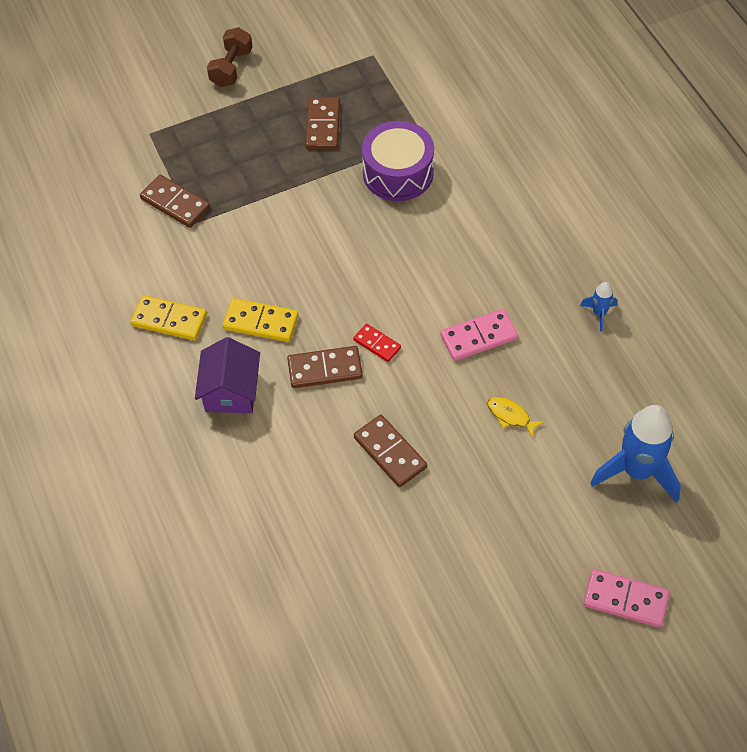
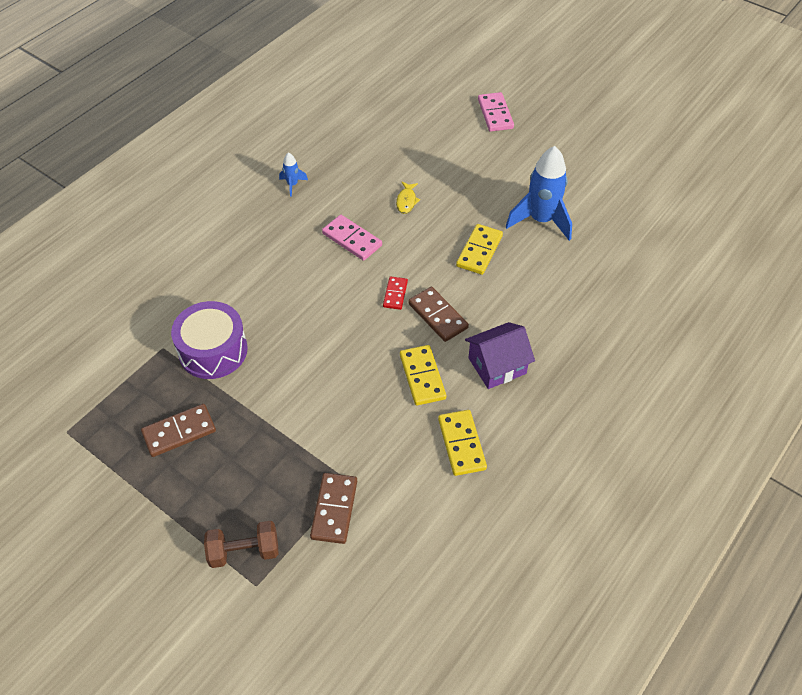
camera: 120 degrees left, 5 degrees down
(231, 68) = (129, 554): brown dumbbell -> brown dumbbell (244, 551)
(390, 452) = (479, 251): brown domino -> yellow domino
(637, 471) = (406, 133): blue rocket -> blue rocket (541, 220)

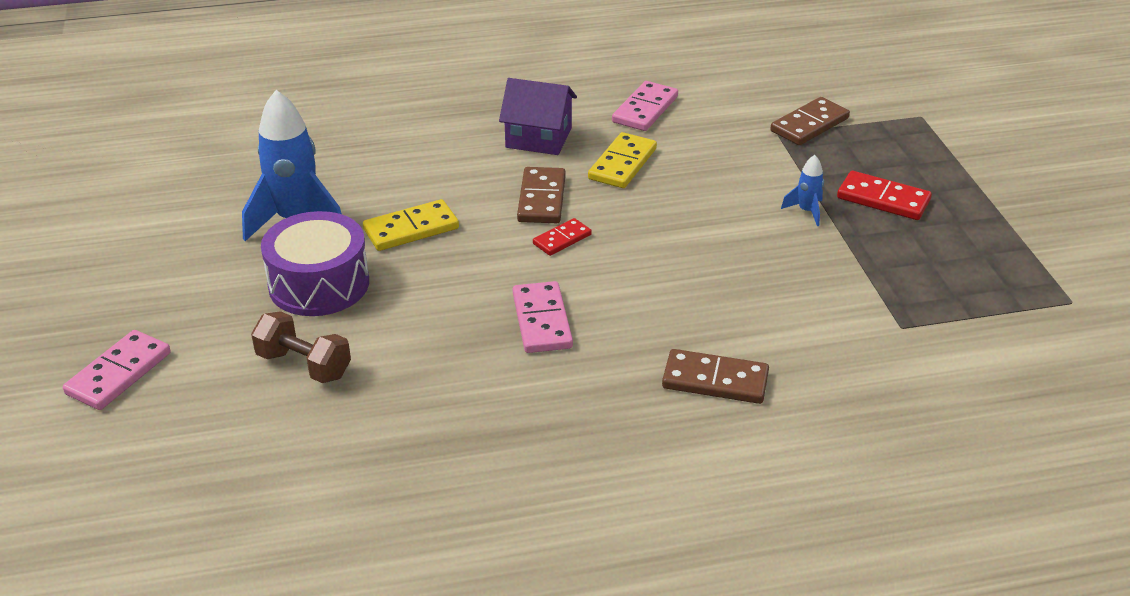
camera: 140 degrees left, 15 degrees down
(179, 432) = (930, 241): brown domino -> brown domino (715, 380)
(213, 350) = (836, 293): purple drum -> purple drum (319, 284)
(231, 455) = (883, 199): none -> red domino
(244, 551) = (918, 137): brown dumbbell -> brown dumbbell (304, 365)
(292, 185) = (539, 442): blue rocket -> blue rocket (806, 211)
(406, 201) = (413, 327): yellow fish -> none
(461, 444) = (645, 109): yellow domino -> pink domino

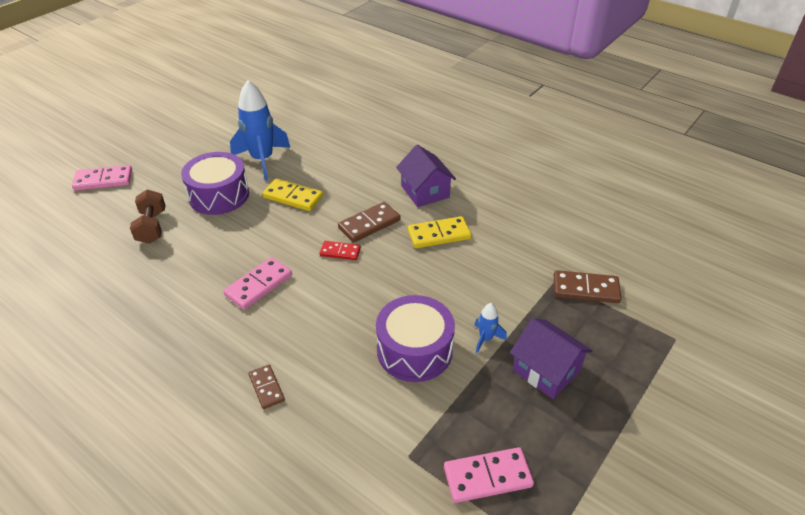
camera: 50 degrees right, 5 degrees up
(645, 109) = (505, 213): pink domino -> pink domino (487, 477)
(715, 380) = (266, 388): brown domino -> brown domino, size x0.63
(772, 260) = (414, 350): none -> purple drum
(883, 199) = (546, 370): red domino -> purple house

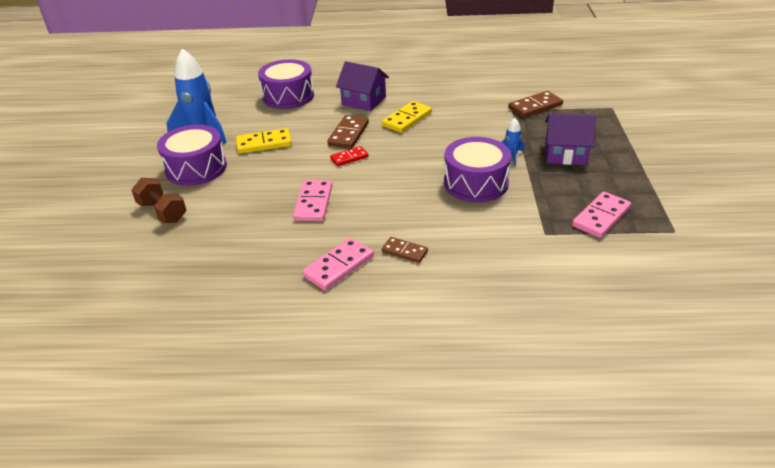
camera: 35 degrees left, 5 degrees down
(103, 180) = (60, 204): pink domino -> pink domino (338, 266)
(368, 153) = (288, 96): none -> purple drum

